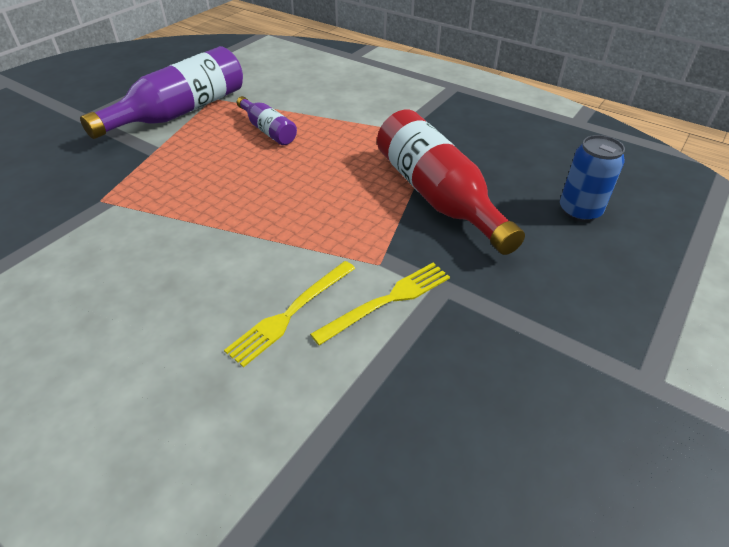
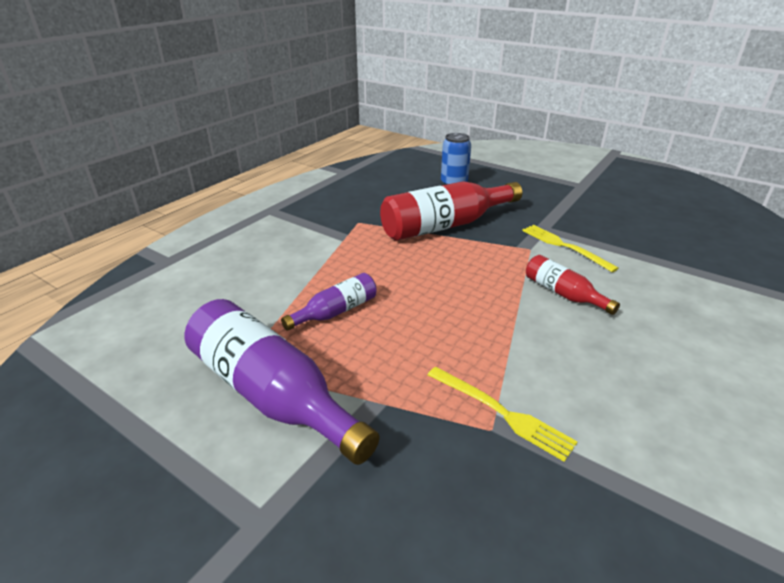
camera: 90 degrees left, 10 degrees down
(269, 276) = (563, 294): none -> red bottle
(291, 313) = (595, 282): yellow fork -> yellow fork (501, 413)

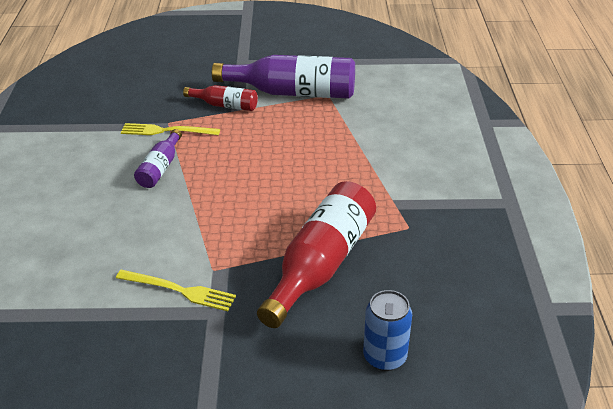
camera: 145 degrees right, 5 degrees up
(336, 312) = (315, 141): purple bottle -> purple bottle (160, 168)
(563, 294) = (159, 227): red bottle -> red bottle (225, 105)

